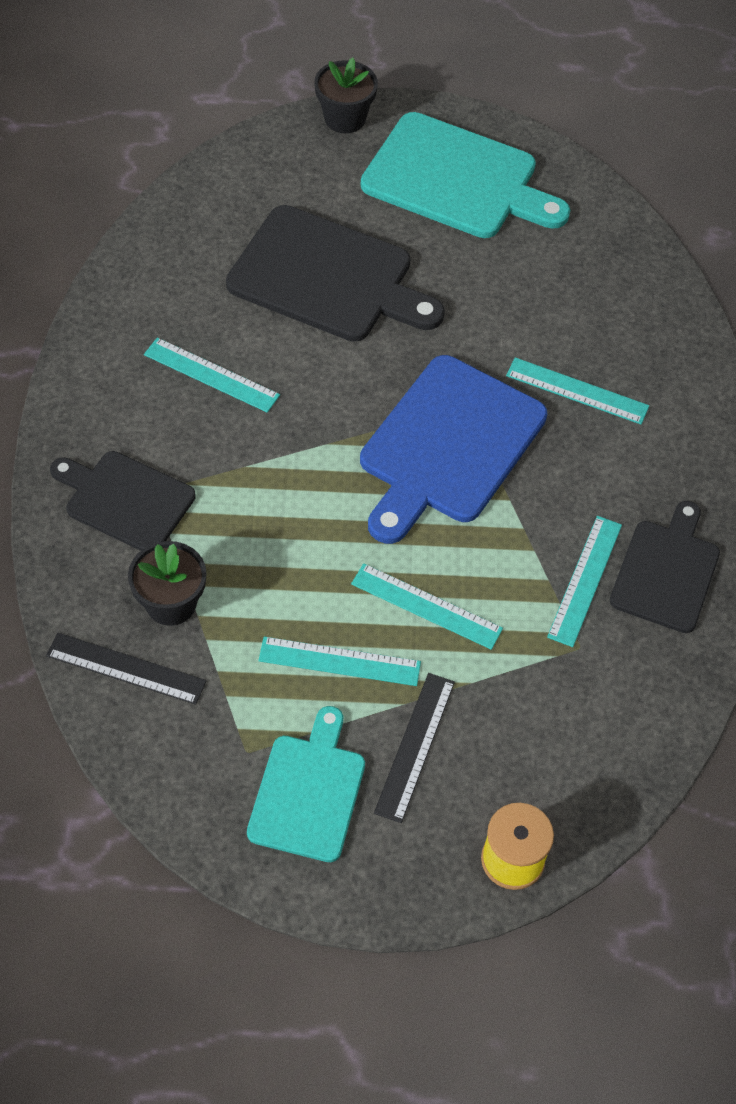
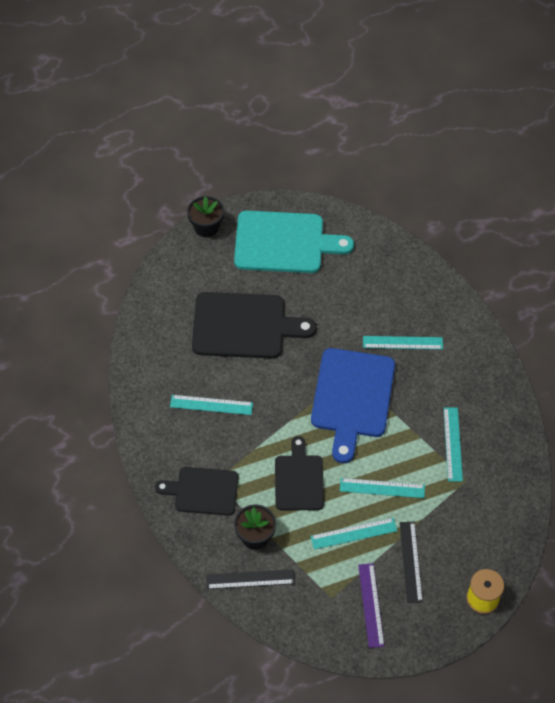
camera: 20 degrees left, 0 degrees up
(308, 792) = (371, 605): turquoise cutting board -> purple ruler
(666, 572) = (490, 424): black cutting board -> black cutting board (299, 479)

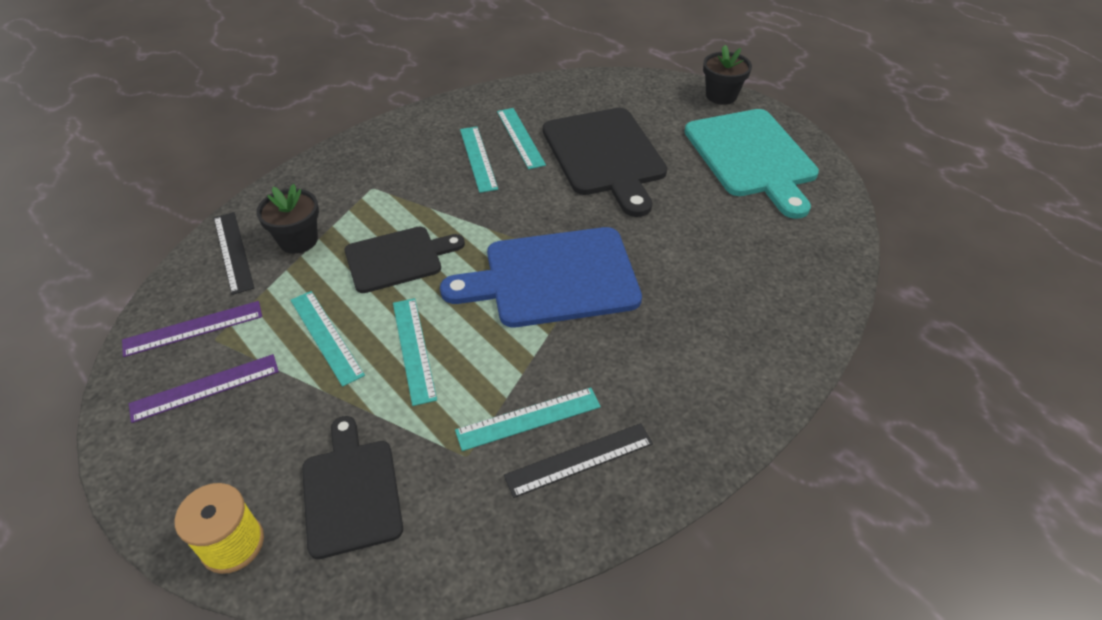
camera: 70 degrees right, 10 degrees down
(203, 491) = (353, 181): black cutting board -> black cutting board (351, 492)
(317, 609) = (193, 328): none -> purple ruler
(402, 343) = (679, 309): turquoise ruler -> turquoise ruler (520, 137)
(411, 561) = (290, 418): black ruler -> black ruler (579, 459)

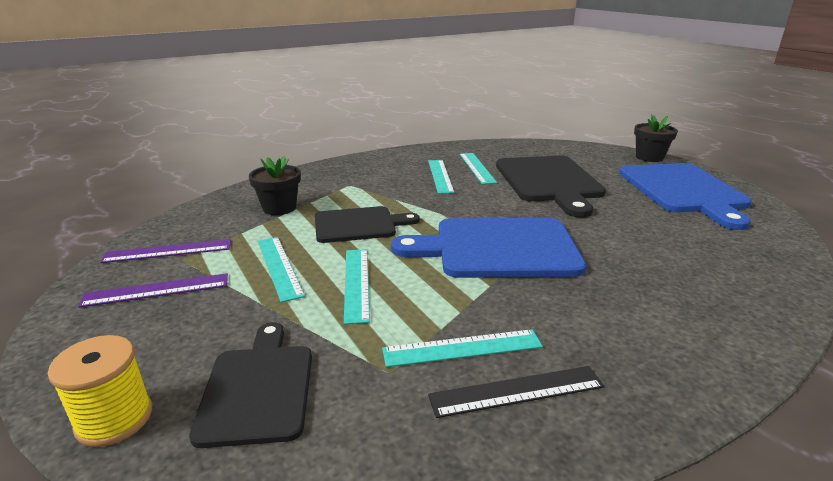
camera: 10 degrees right, 20 degrees down
(233, 252) = (224, 210): black ruler -> none
(752, 157) = (683, 191): turquoise cutting board -> blue cutting board

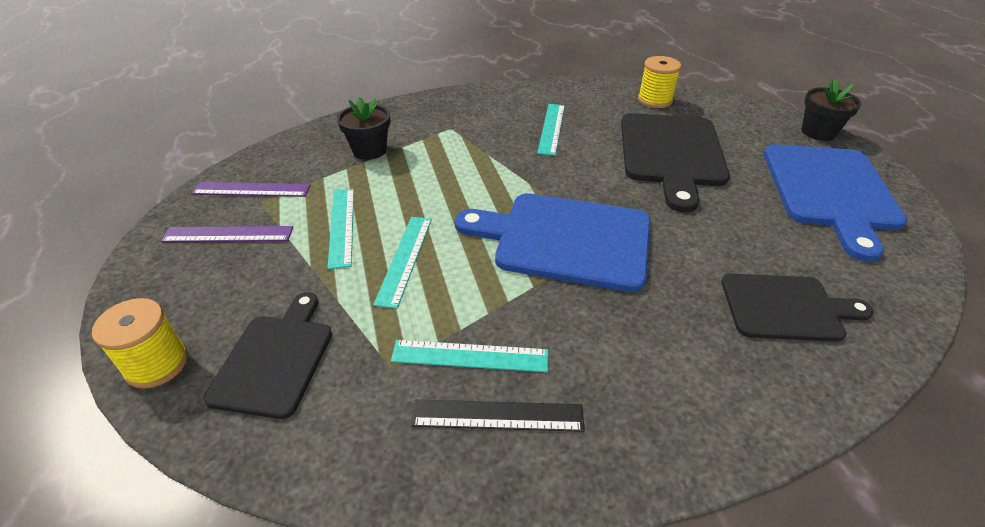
camera: 15 degrees right, 15 degrees up
(359, 225) = (437, 185): black cutting board -> black cutting board (786, 307)
(477, 168) = (598, 122): turquoise ruler -> none
(514, 150) = (655, 100): none -> yellow spool

